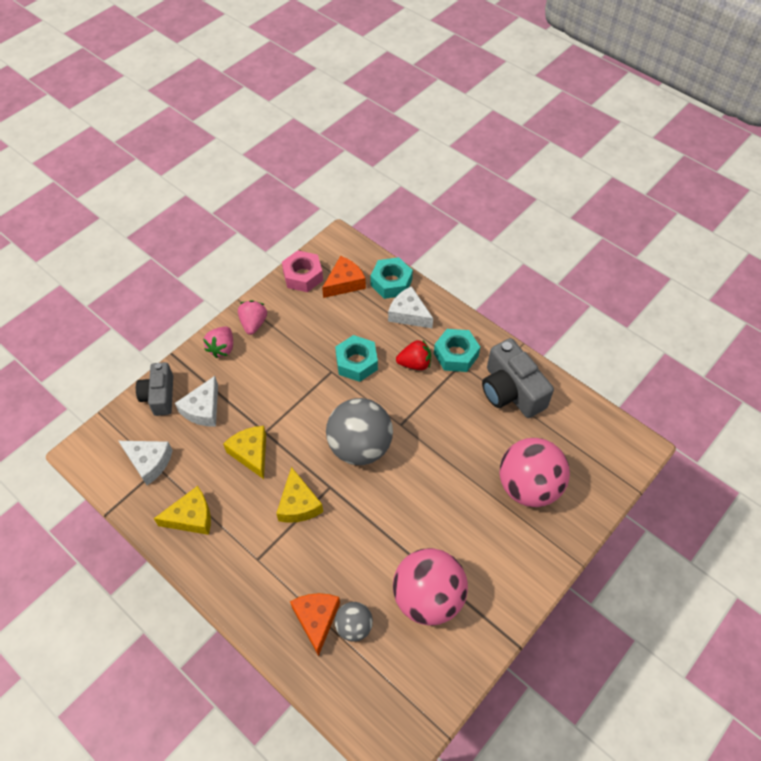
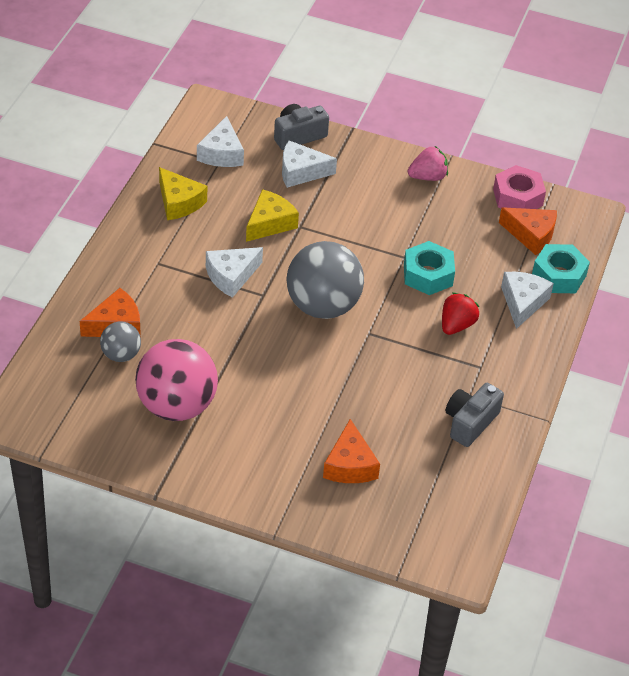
camera: 65 degrees right, 10 degrees down
(222, 348) = (382, 162): pink strawberry -> none
(298, 504) = (231, 276): yellow cheese -> white cheese
(415, 363) = (456, 325): red strawberry -> red strawberry turned 120 degrees counterclockwise
(456, 354) = (491, 359): turquoise nut -> none
(511, 391) = (470, 422): grey camera -> grey camera, size x0.66
(528, 486) = (349, 465): pink ball -> orange cheese

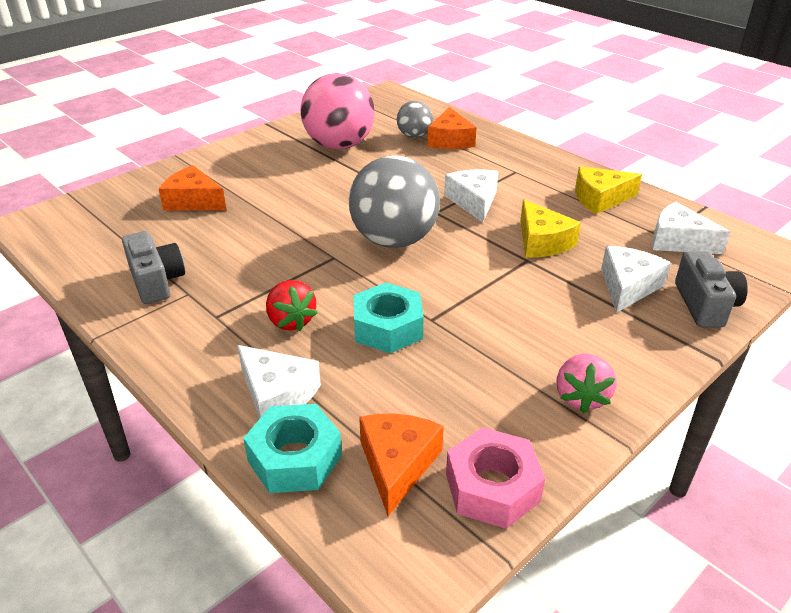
camera: 120 degrees right, 10 degrees down
(531, 235) = (397, 464): orange cheese -> orange cheese turned 135 degrees clockwise

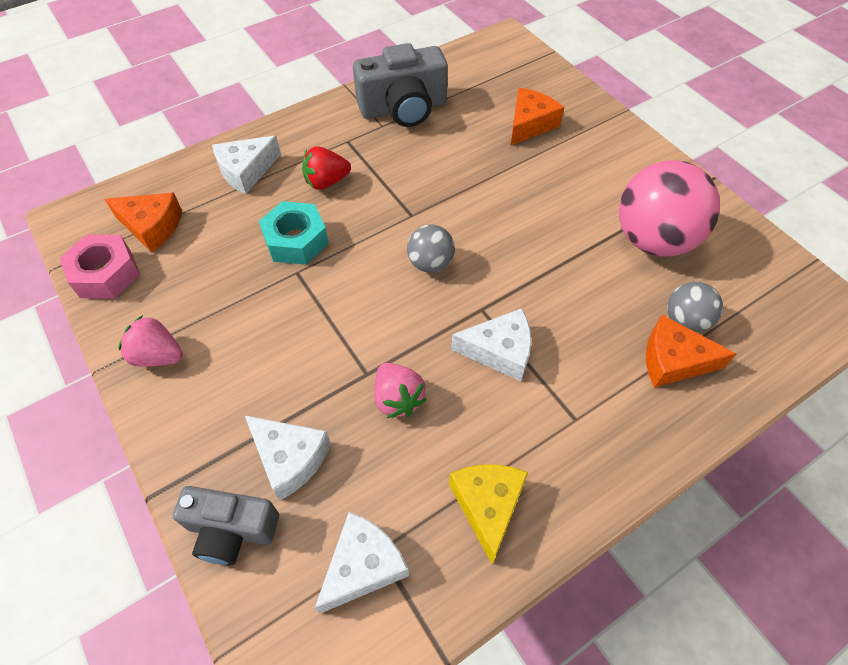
camera: 100 degrees right, 20 degrees up
(156, 281) = (403, 108): grey camera -> grey camera, size x1.51
(295, 458) = (184, 177): turquoise nut -> none
(394, 240) = (430, 263): grey ball -> grey ball, size x0.51
(542, 242) = (398, 399): yellow cheese -> pink strawberry

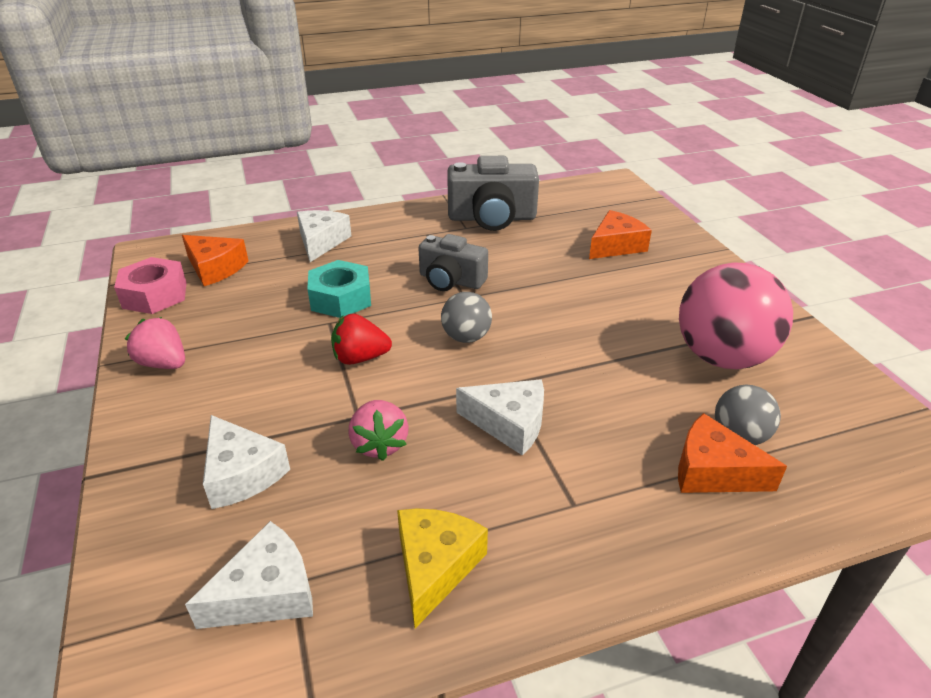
camera: 15 degrees right, 20 degrees down
(231, 530) = (148, 524): grey camera -> grey camera (451, 280)
(246, 171) = (321, 242): white cheese -> white cheese turned 120 degrees clockwise
(326, 182) = (392, 260): red strawberry -> red strawberry (360, 358)

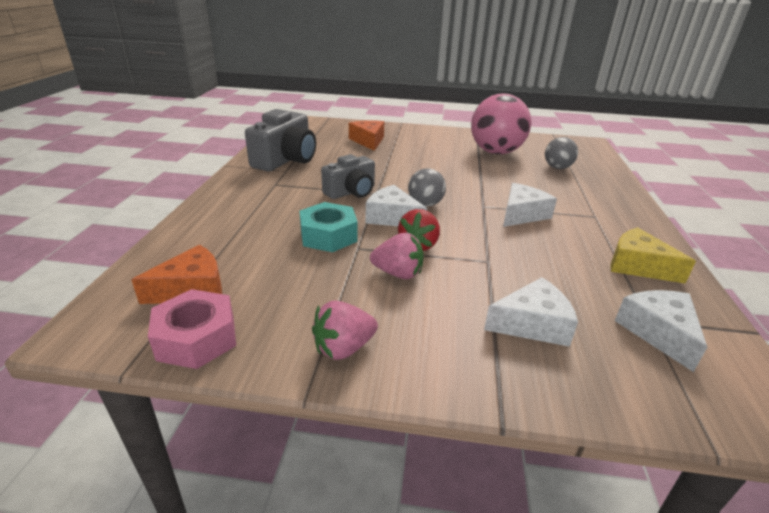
camera: 65 degrees left, 5 degrees down
(321, 242) = (224, 225): white cheese -> white cheese (392, 217)
(379, 444) = (522, 259): pink strawberry -> pink strawberry (398, 273)
(713, 471) = (580, 180): orange cheese -> none

